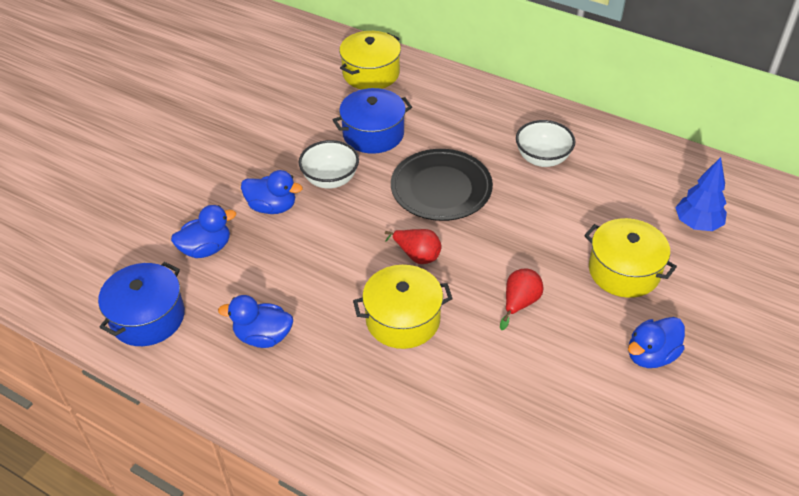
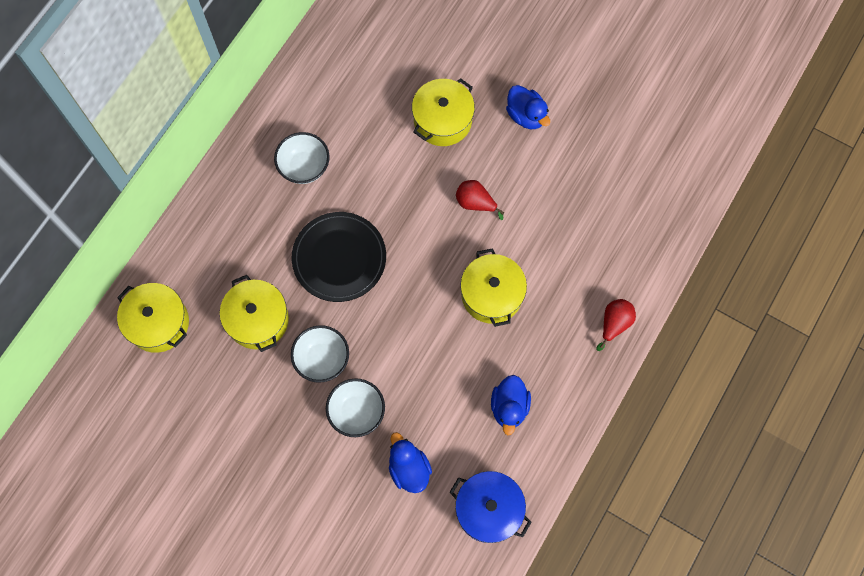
camera: 90 degrees left, 25 degrees up
(272, 207) = (357, 412): blue duck -> white bowl
(373, 134) = (258, 320): blue pot -> yellow pot
(417, 255) = (421, 282): red pear -> red pear (614, 324)
(697, 224) = (392, 56): blue tree -> none

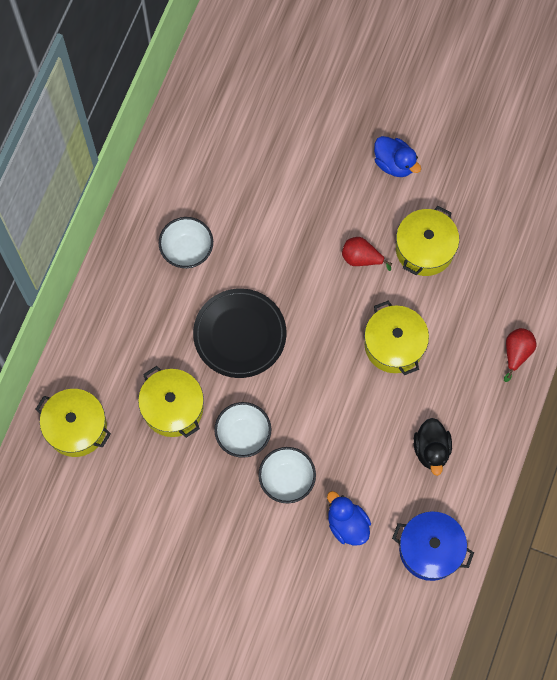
camera: 10 degrees left, 0 degrees up
(442, 120) = (313, 182): yellow pot -> yellow pot (424, 249)
(509, 407) = (431, 450): blue duck -> black duck

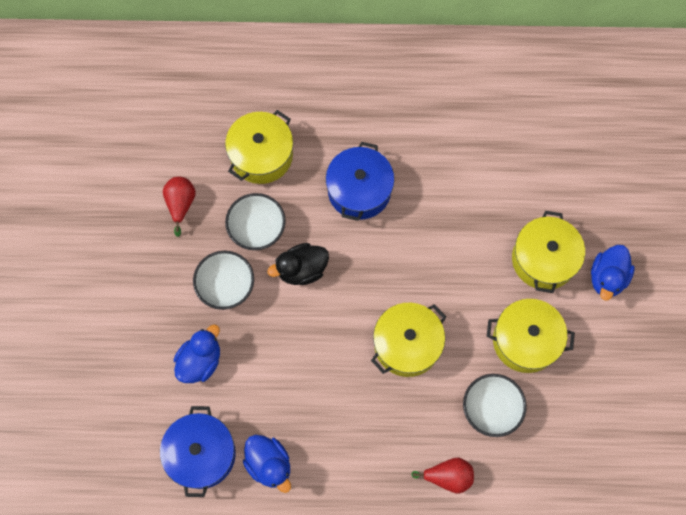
camera: 70 degrees right, 0 degrees up
(76, 427) = (211, 78): yellow pot -> yellow pot (543, 259)
(187, 250) = (426, 111): white bowl -> white bowl (490, 409)
(240, 334) = (359, 190): black plate -> blue pot
(361, 258) = (487, 280): red pear -> red pear (181, 204)
(431, 450) = (308, 420): black duck -> black duck (302, 270)
(458, 495) = (269, 464): none -> blue duck

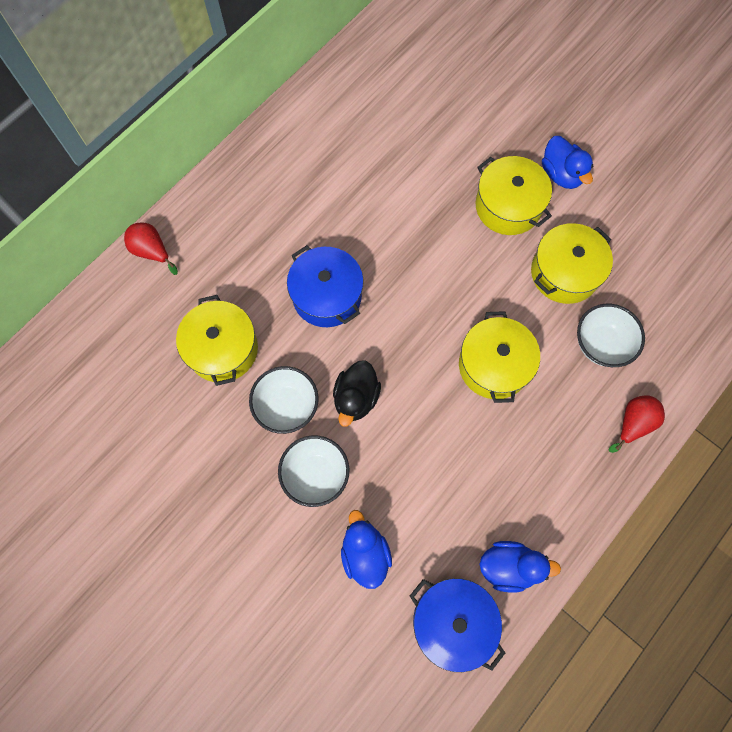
camera: 50 degrees left, 0 degrees up
(181, 204) = (203, 454): red pear -> red pear (152, 251)

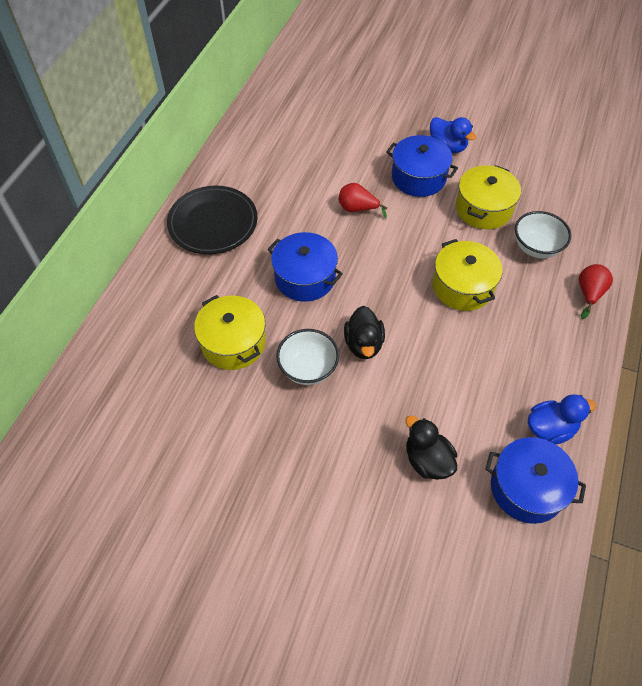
camera: 20 degrees left, 15 degrees down
(152, 251) = (140, 289): red pear -> red pear (357, 209)
(255, 193) = (213, 223): none -> black plate
(315, 475) = (356, 413): white bowl -> none
(365, 553) = (427, 460): blue duck -> black duck
(508, 206) = (418, 177): yellow pot -> blue pot

